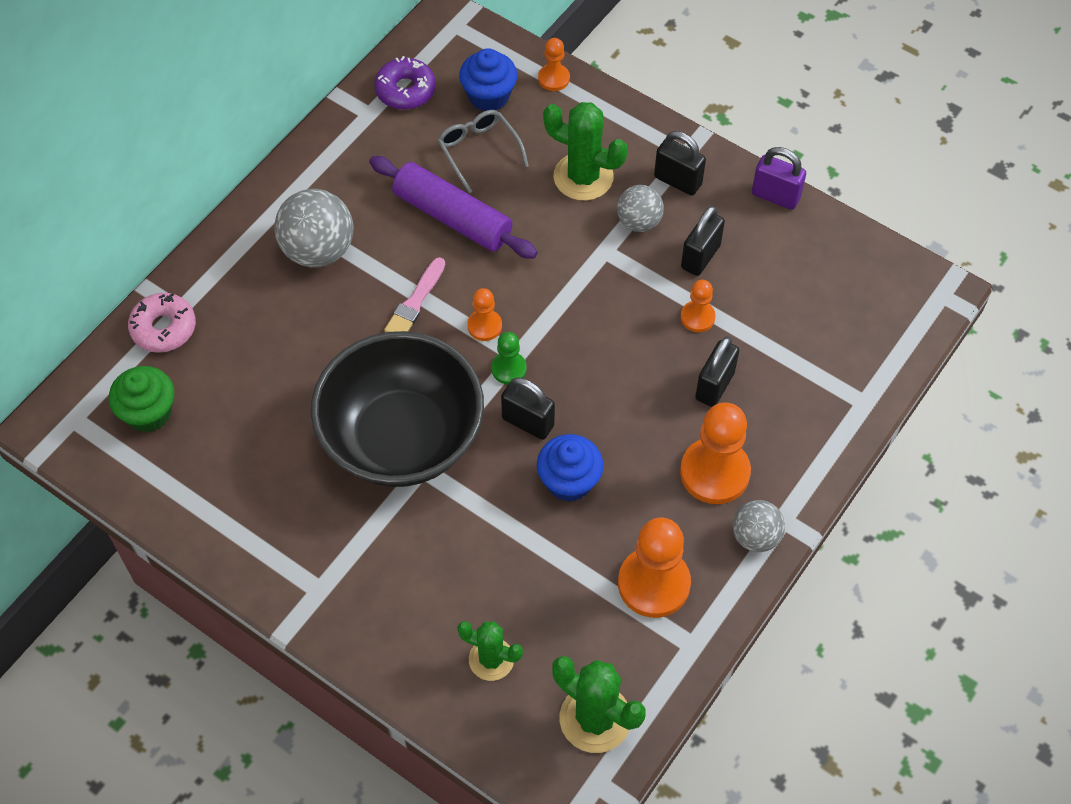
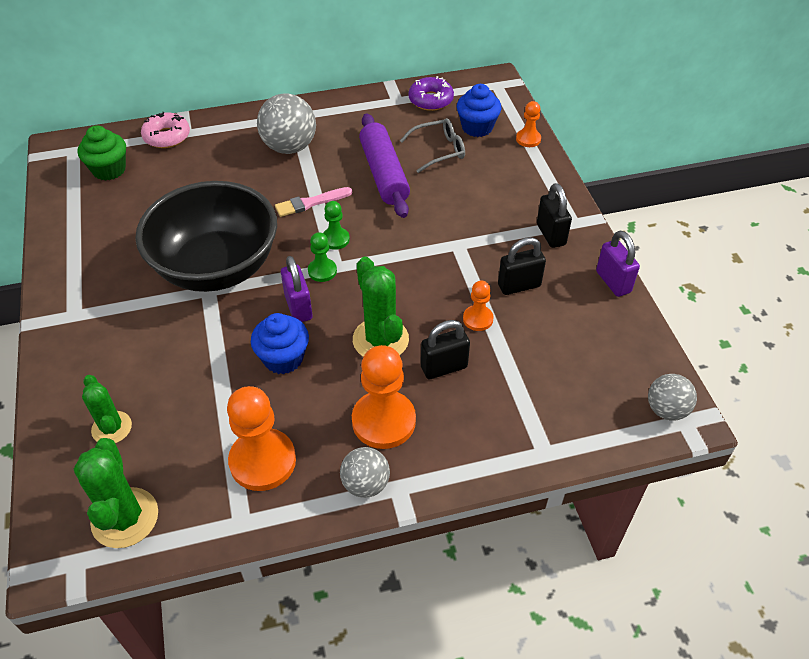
camera: 40 degrees right, 10 degrees down
(479, 151) = (438, 150): grey glasses -> grey glasses turned 60 degrees clockwise
(484, 326) = (335, 239): orange pawn -> green pawn
(528, 422) = (298, 307): black padlock -> purple padlock
(583, 177) = (489, 198): green cactus -> green cactus (380, 340)
(639, 222) = (498, 242): grey ball -> grey ball (666, 410)

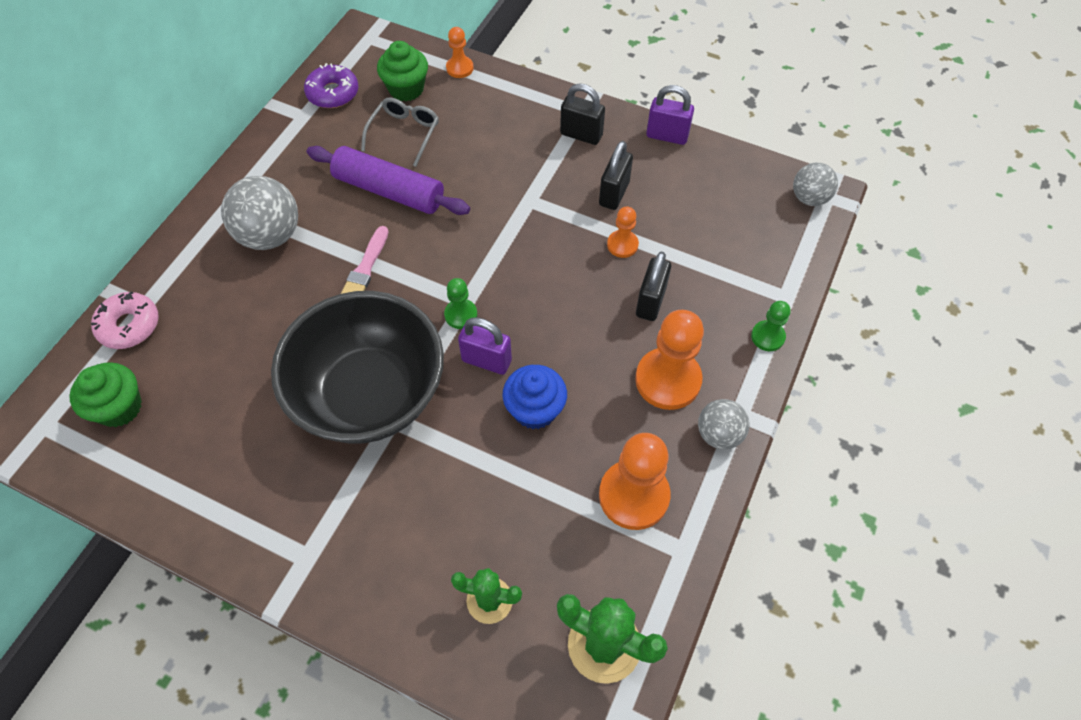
camera: 50 degrees left, 10 degrees up
(335, 239) = (432, 280): green pawn -> green pawn (767, 337)
(380, 340) = (581, 325): green cactus -> none
(477, 127) = (406, 89): blue cupcake -> green cupcake

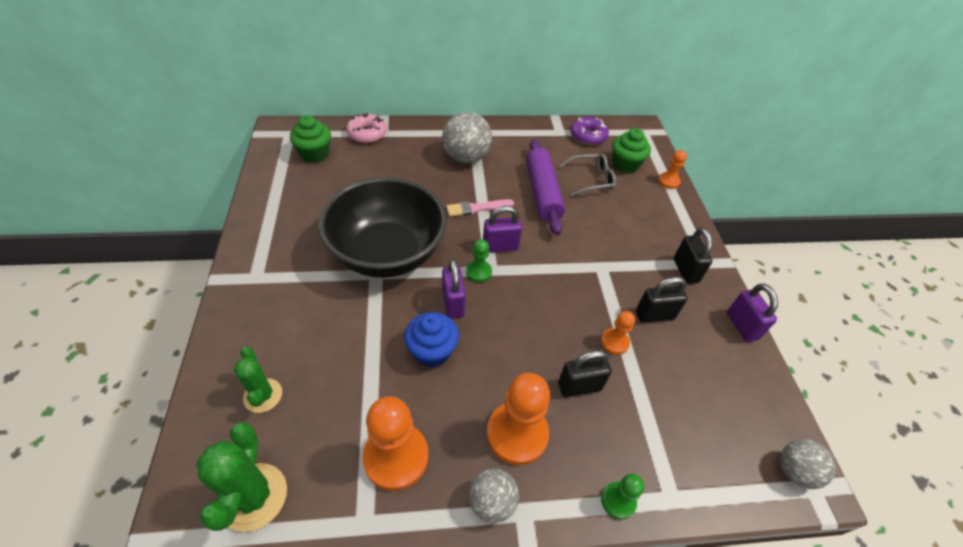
camera: 55 degrees right, 10 degrees down
(439, 276) = (500, 247): none -> purple padlock

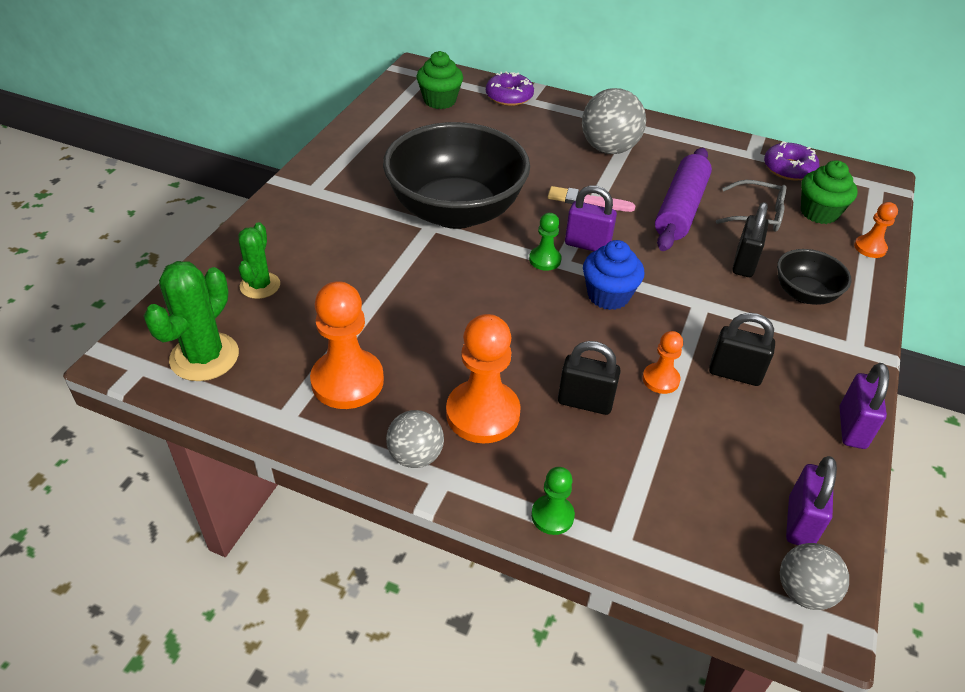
camera: 30 degrees right, 5 degrees down
(367, 134) = (509, 96): pink donut -> purple donut
(432, 351) = (443, 310): blue cupcake -> blue cupcake (608, 295)
(453, 303) = (495, 278): purple padlock -> purple padlock (800, 522)
(655, 232) = (804, 294): none -> black bowl
(685, 270) = (816, 346): black padlock -> black padlock (744, 263)

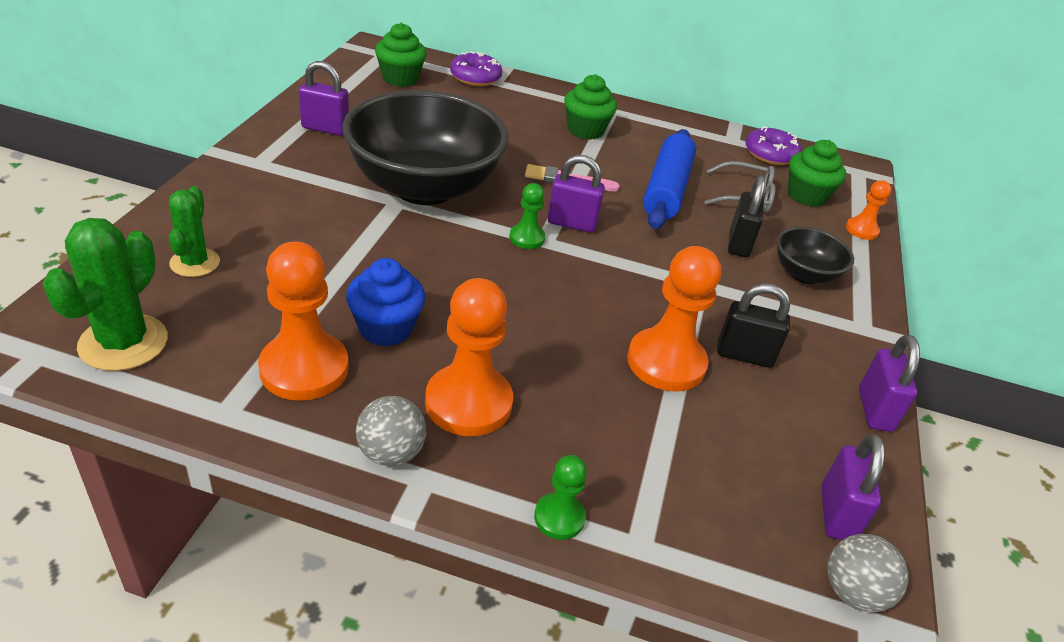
camera: 10 degrees left, 5 degrees down
(371, 154) = (325, 128): none -> purple padlock
(585, 402) = (585, 388): black padlock -> none
(608, 295) = (599, 275): blue cupcake -> blue cupcake (385, 328)
(609, 149) = (585, 130): grey ball -> green cupcake
(660, 379) = (666, 362): orange pawn -> orange pawn, size x1.91
(680, 209) = (666, 190): purple rolling pin -> blue rolling pin

